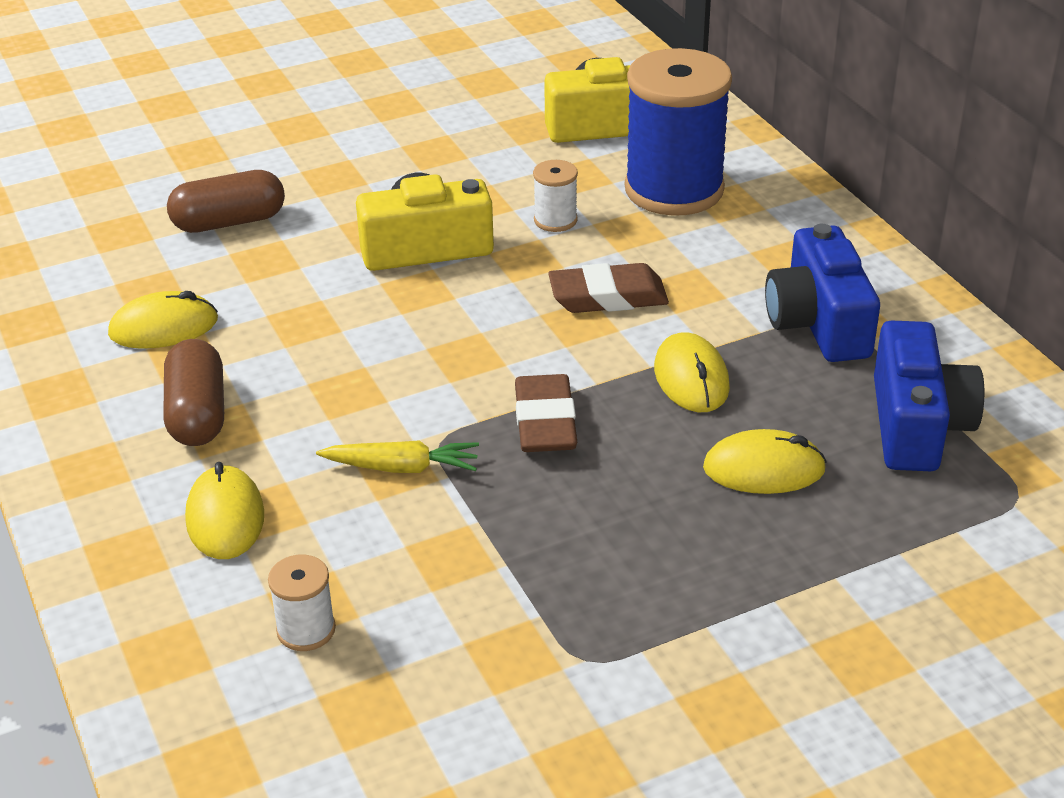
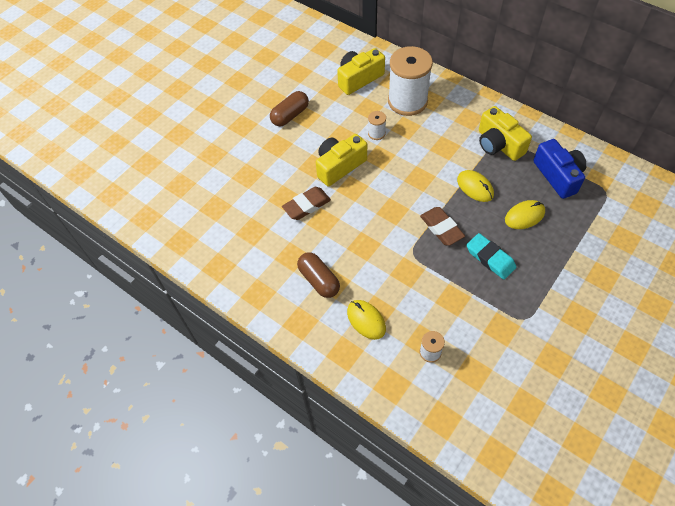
camera: 25 degrees left, 20 degrees up
(164, 327) = (273, 246): yellow mouse -> none
(229, 222) = (255, 185): brown capsule -> brown capsule (290, 115)
(402, 467) = (409, 270): yellow carrot -> none
(607, 515) = (490, 258): none -> turquoise eraser
(608, 297) = (421, 162): brown eraser -> brown eraser (306, 205)
(674, 190) = (407, 101): blue spool -> white spool
(818, 323) = (498, 144): blue camera -> yellow camera

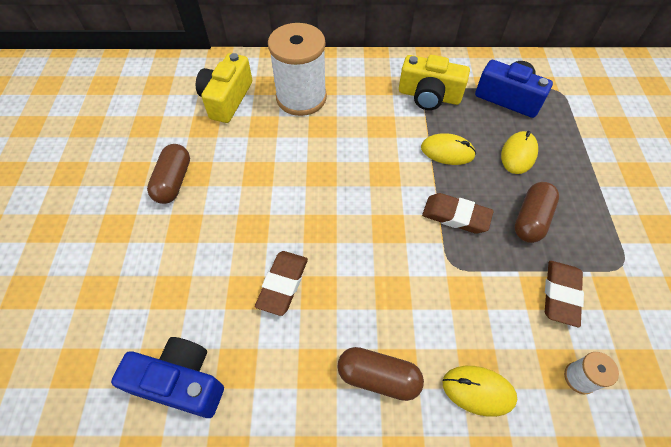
camera: 40 degrees left, 0 degrees up
(222, 221) = (181, 382): none -> blue camera
(339, 166) = (284, 210): yellow camera -> none
(376, 133) = (296, 149): white spool -> none
(464, 308) = (560, 294): none -> brown eraser
(490, 258) = (531, 219): turquoise eraser -> brown capsule

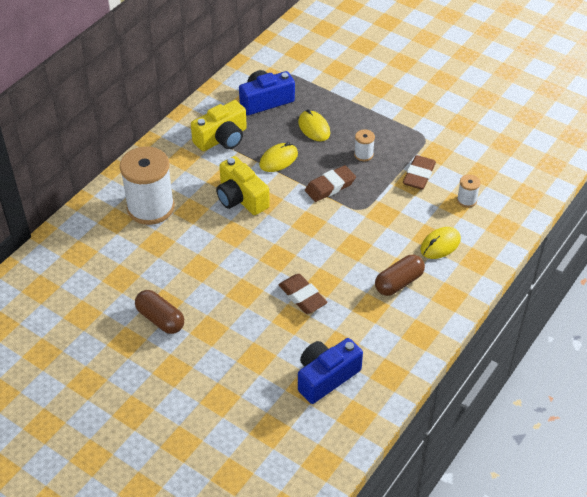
camera: 55 degrees left, 10 degrees down
(227, 99) = (105, 252): yellow camera -> yellow camera (241, 198)
(531, 219) = (363, 154): brown capsule -> white spool
(560, 294) = (419, 175): brown eraser -> brown eraser turned 60 degrees clockwise

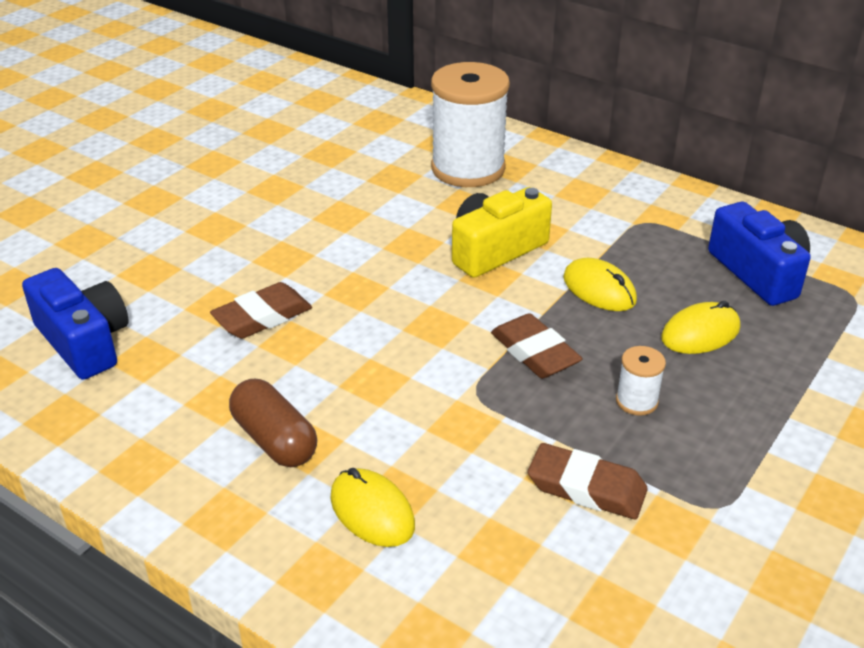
camera: 90 degrees right, 10 degrees down
(160, 319) = (246, 186): brown capsule -> none
(222, 138) = (640, 227): yellow camera -> none
(466, 200) = (514, 571): white spool -> none

